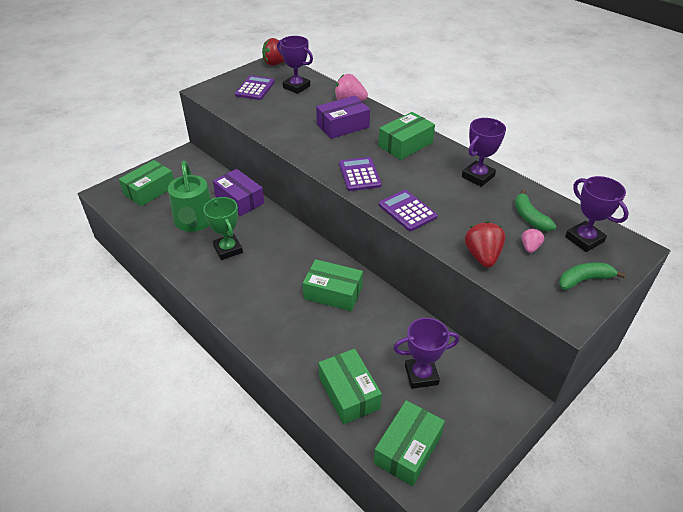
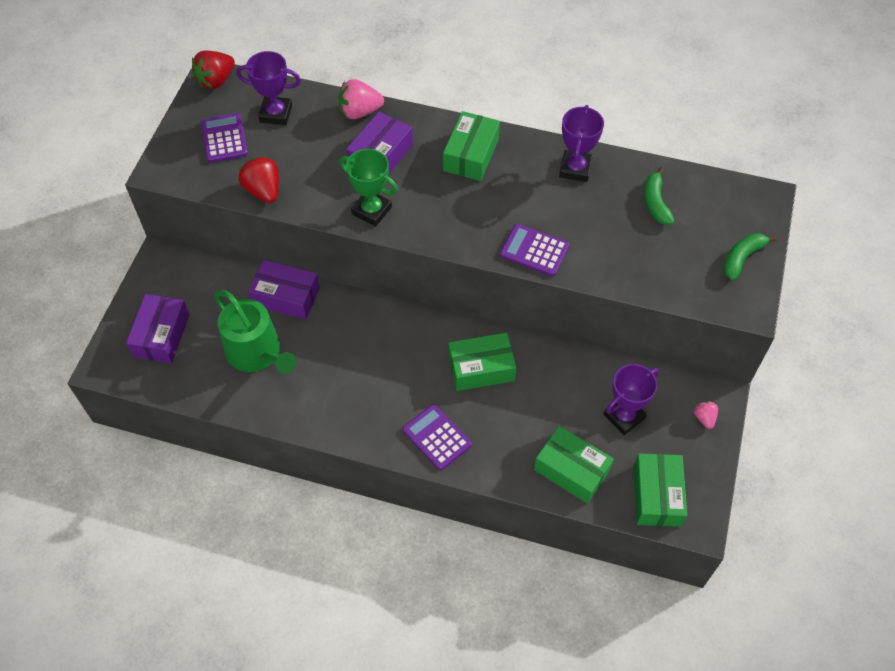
camera: 30 degrees left, 15 degrees up
(149, 190) = (161, 335): green box -> purple box
(228, 249) = (327, 371): green trophy -> green trophy (372, 210)
(359, 175) = (451, 223): purple calculator -> purple calculator (436, 437)
(482, 256) = (640, 274): red strawberry -> red strawberry (264, 191)
(529, 217) = (655, 202): green banana -> green banana turned 45 degrees clockwise
(530, 247) = (676, 241): pink strawberry -> pink strawberry (704, 418)
(584, 239) = (718, 208): purple trophy -> none

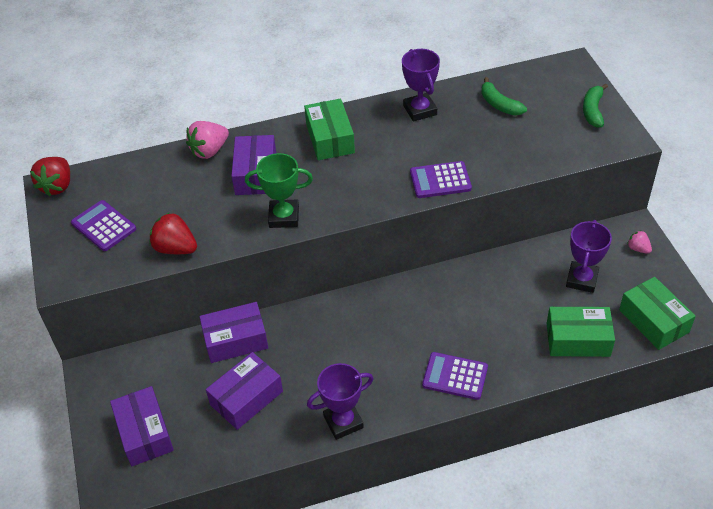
camera: 30 degrees left, 10 degrees down
(257, 353) = (246, 398): green watering can -> purple box
(276, 113) = (135, 186): purple trophy -> purple trophy (343, 422)
(481, 368) = (445, 305): green box -> none

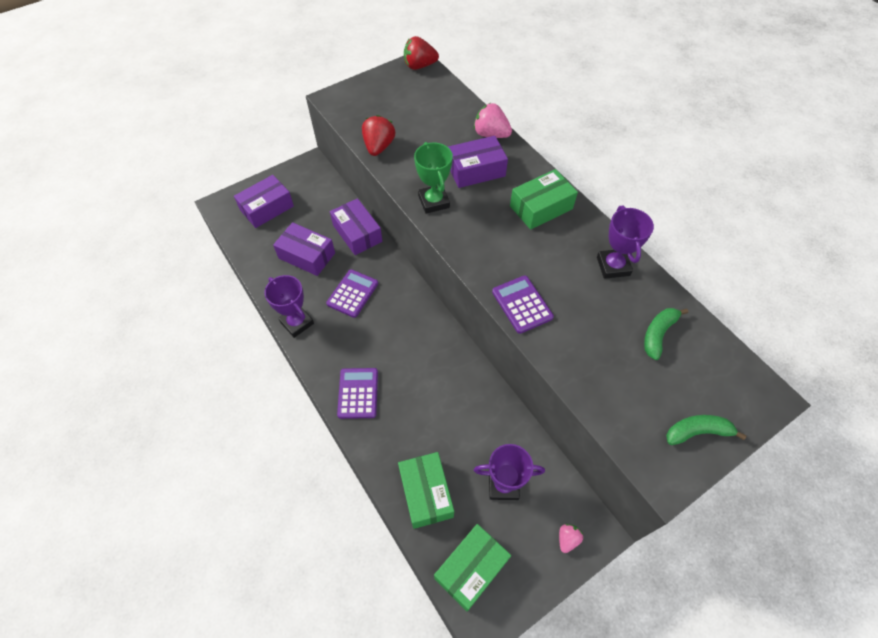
camera: 70 degrees right, 10 degrees up
(103, 226) = (388, 102): purple calculator -> purple calculator (352, 293)
(420, 110) = (613, 266): purple trophy -> purple trophy turned 60 degrees counterclockwise

